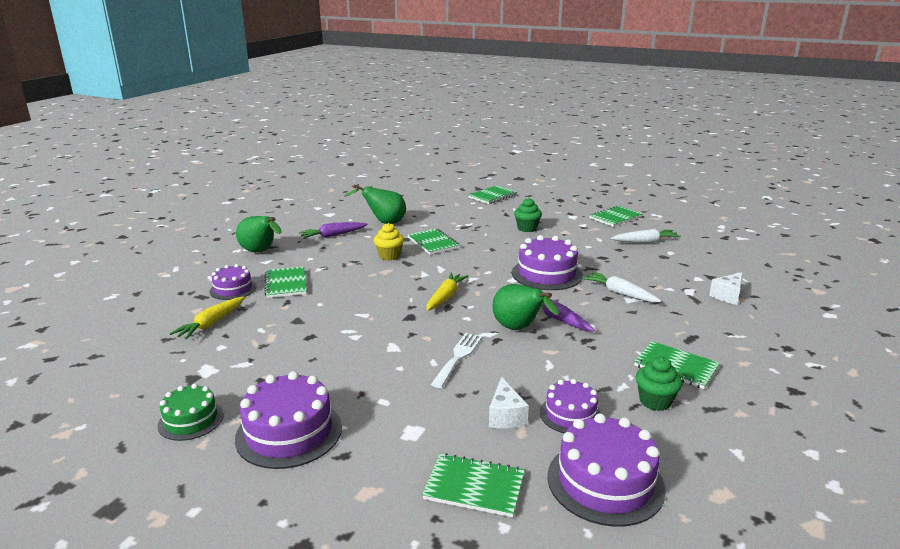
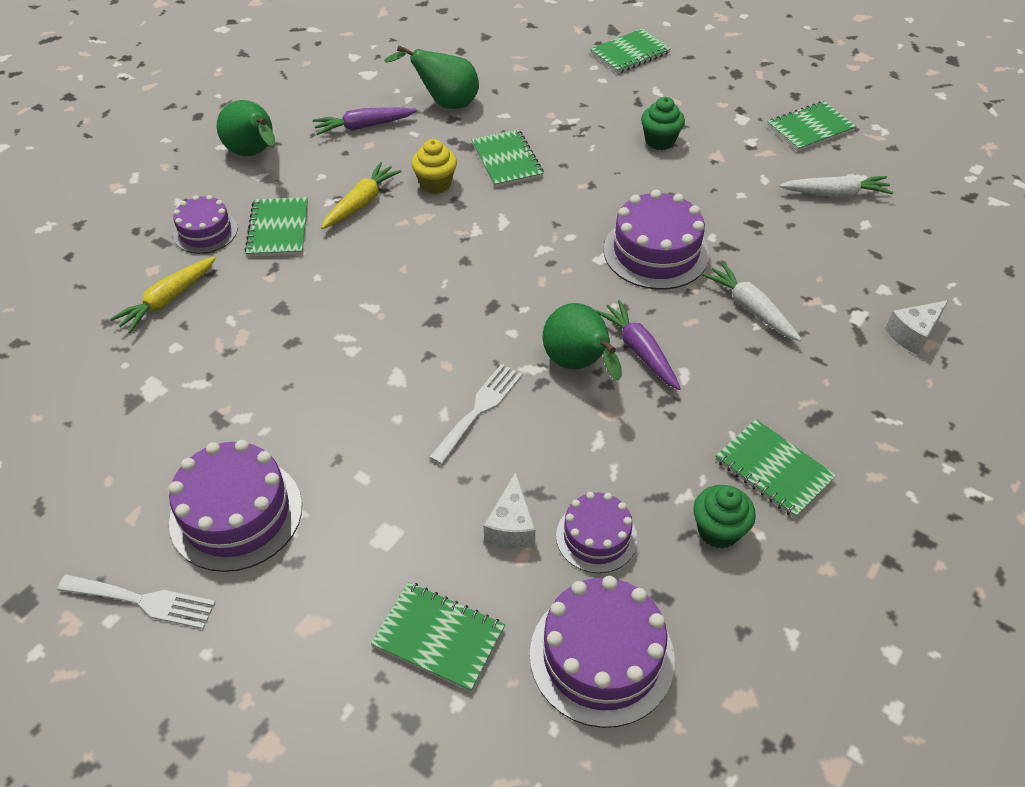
camera: 10 degrees right, 25 degrees up
(191, 420) = (123, 474): green cake -> none
(221, 495) = (143, 601): none -> white fork
(445, 297) = (494, 285): yellow carrot -> yellow carrot (361, 203)

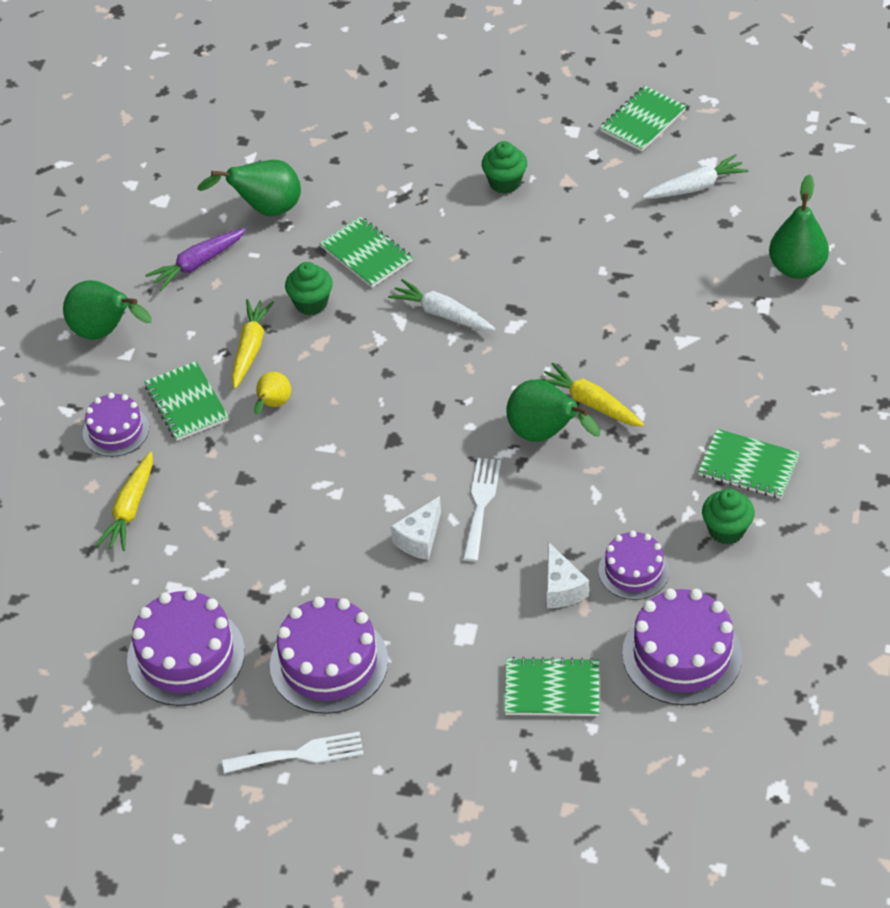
camera: 20 degrees left, 0 degrees up
(349, 254) = (273, 405): none -> yellow pear
(435, 184) = (311, 303): yellow cupcake -> green cupcake
(630, 53) = (423, 87): green notebook -> none
(639, 351) = (591, 403): purple carrot -> yellow carrot
(656, 252) = (559, 303): purple cake -> purple cake (186, 656)
(751, 309) = (668, 330): white carrot -> white carrot (442, 314)
(907, 293) = (796, 268): none -> green pear
(913, 334) = (815, 306): white cheese -> white cheese (419, 539)

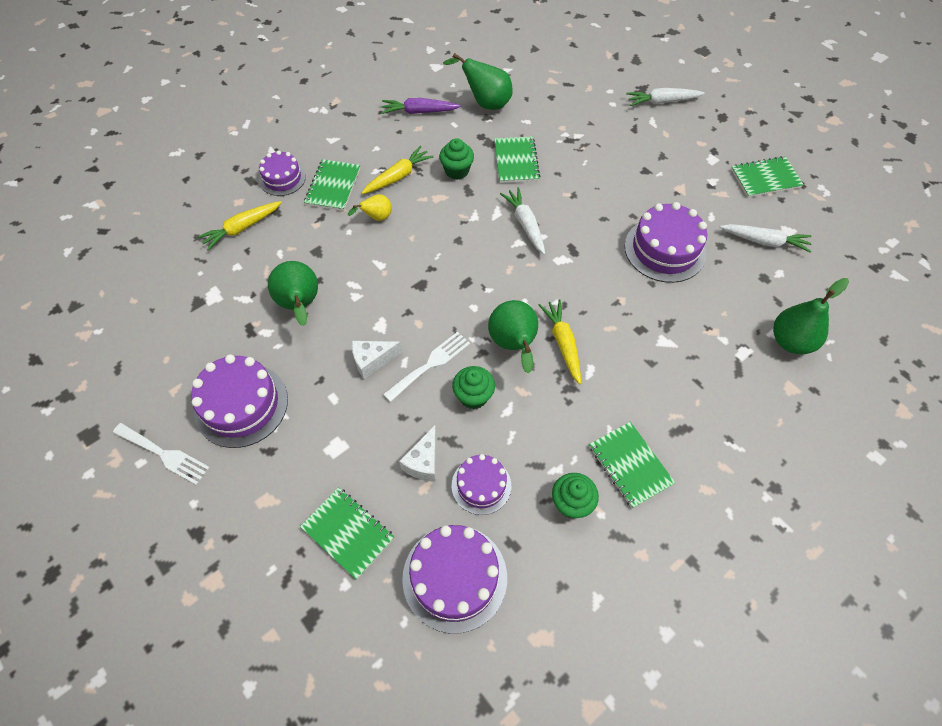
camera: 35 degrees right, 10 degrees up
(105, 332) = (334, 120): green pear -> green pear (300, 305)
(186, 656) = (175, 339): purple cake -> purple cake (665, 249)
(463, 96) = (662, 102): none -> white carrot
(505, 182) = (639, 167): green cupcake -> green cupcake (473, 396)

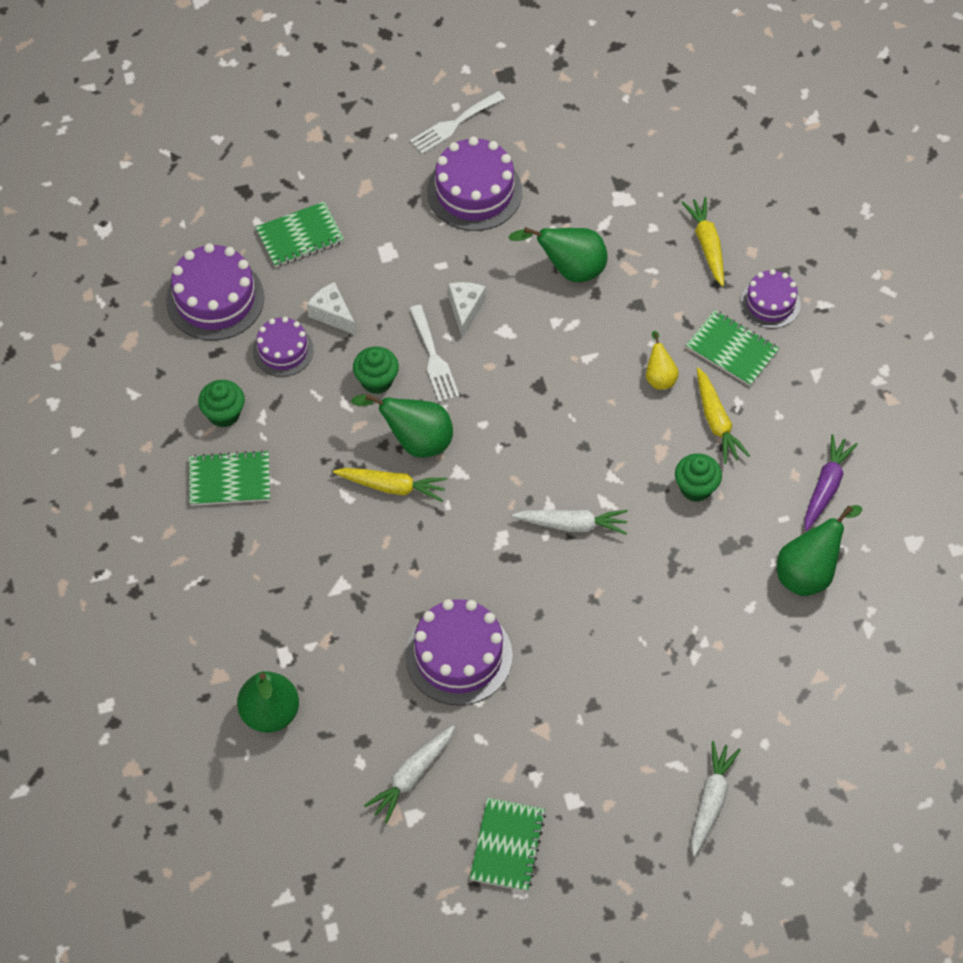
camera: 115 degrees right, 0 degrees up
(516, 161) = (681, 561): green notebook -> none

